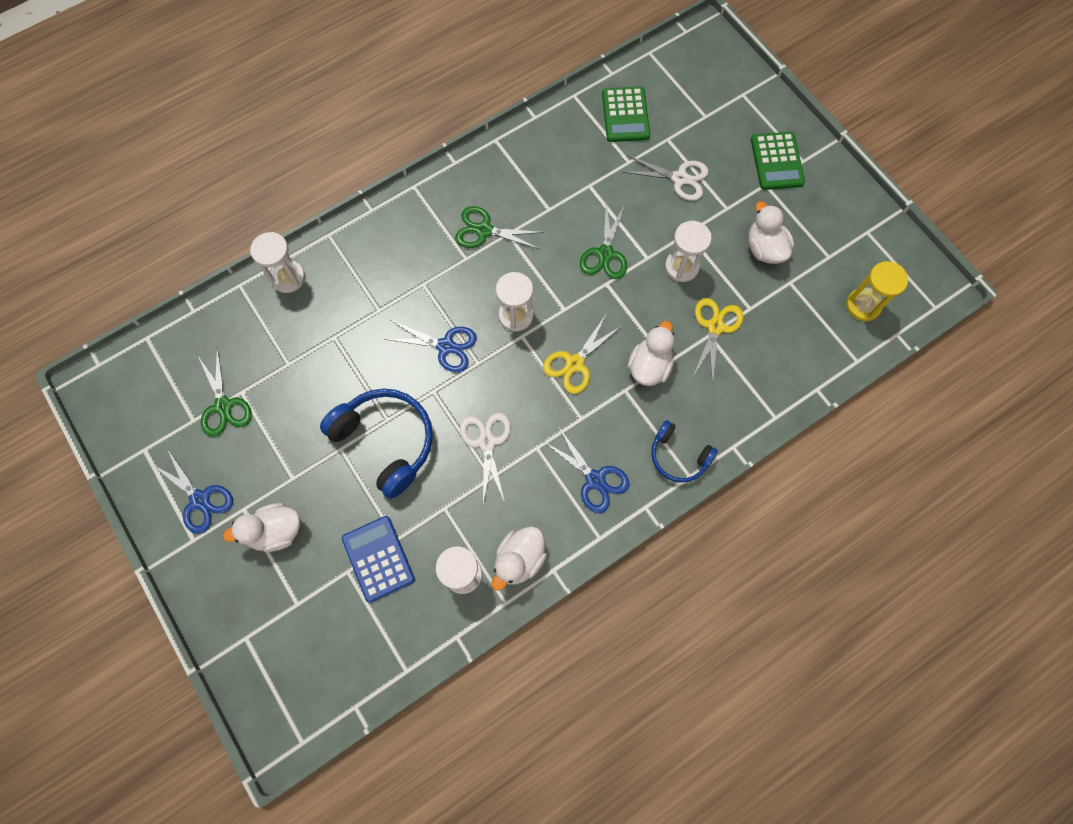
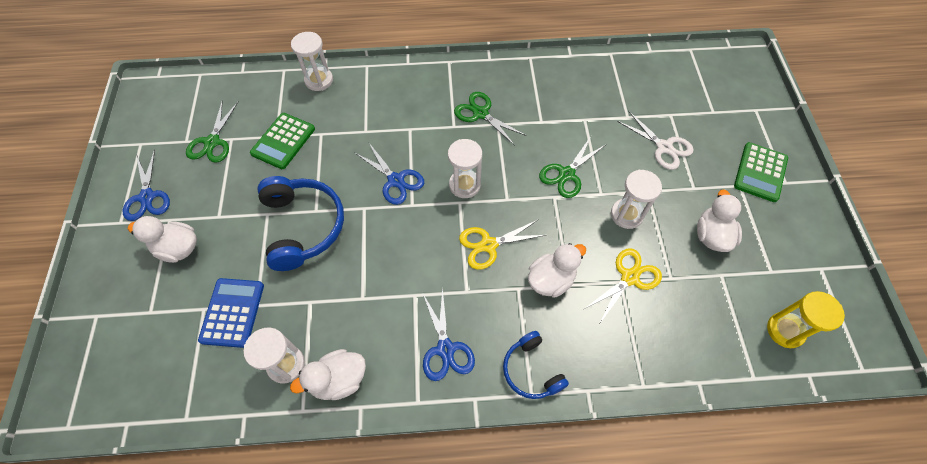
camera: 30 degrees right, 10 degrees down
(487, 442) = (377, 269): white scissors -> none
(625, 115) = (644, 83): green calculator -> green calculator (283, 141)

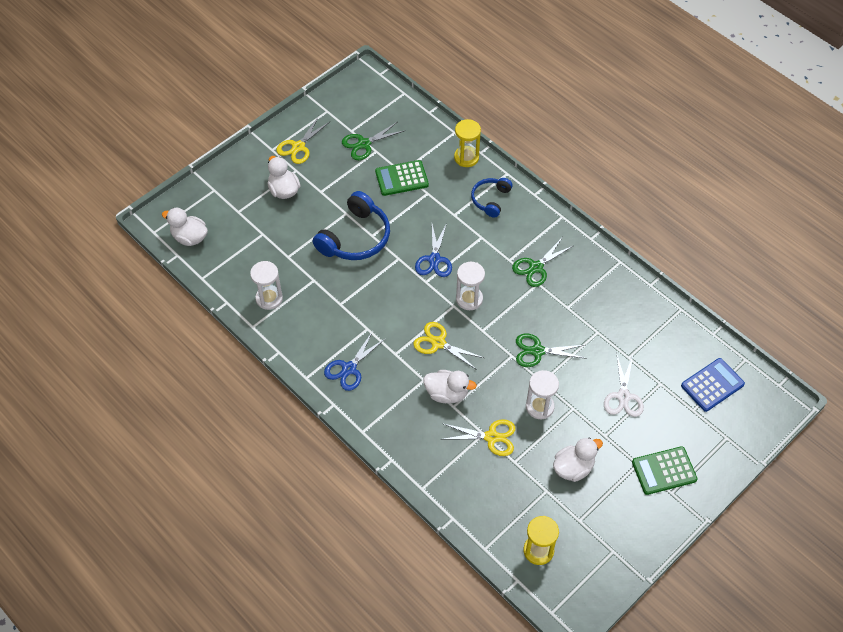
camera: 50 degrees right, 5 degrees down
(147, 197) = (298, 147): blue scissors -> yellow scissors
(232, 312) = (273, 249): blue calculator -> blue calculator (712, 385)
(319, 80) = (466, 157): white hourglass -> yellow hourglass
(338, 380) = (283, 330): white duck -> white duck (189, 237)
(480, 113) = (536, 267): green scissors -> green scissors turned 135 degrees counterclockwise
(531, 370) = (377, 422): blue headphones -> blue headphones (490, 199)

